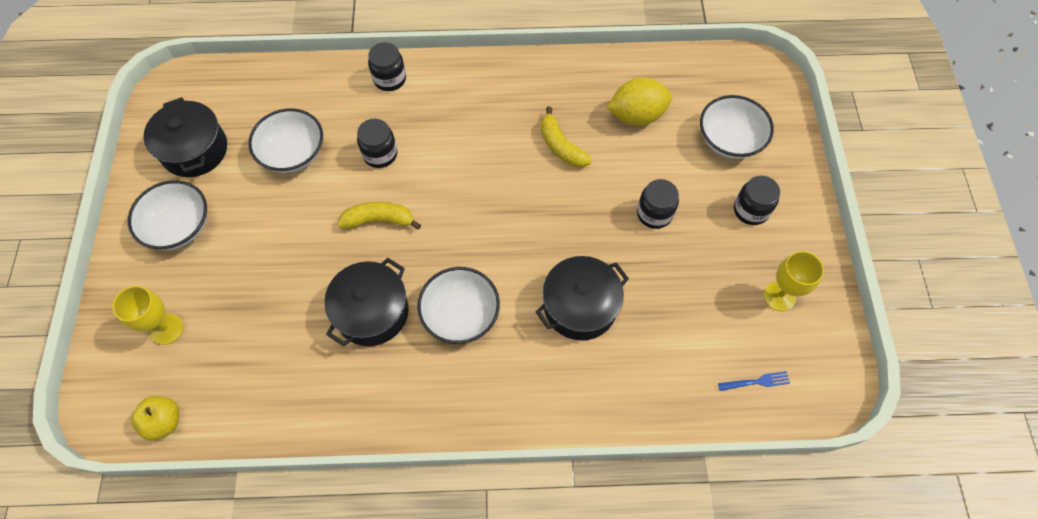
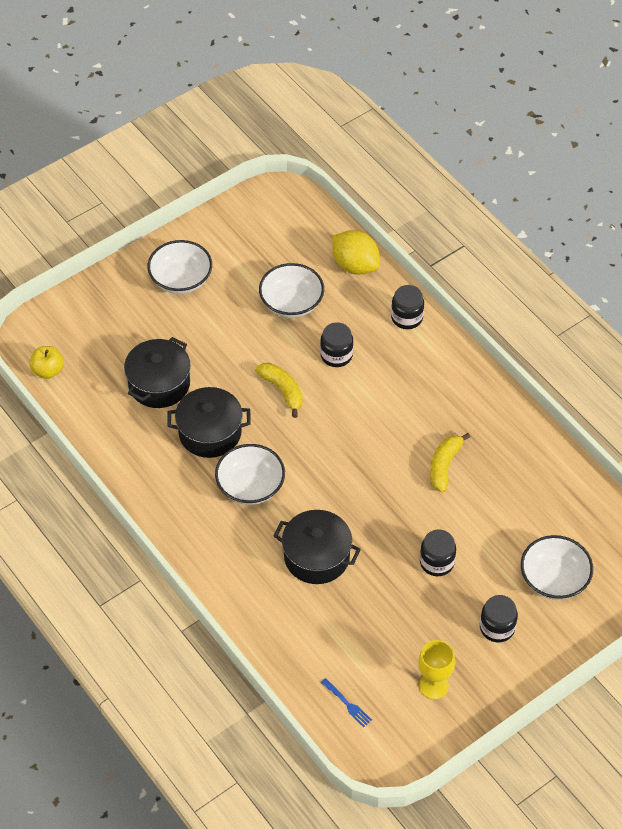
camera: 55 degrees right, 10 degrees down
(166, 329) = (106, 327): yellow goblet -> none
(195, 150) = (244, 245): black pot -> black pot (159, 384)
(636, 115) = (519, 501): yellow lemon -> yellow lemon (355, 265)

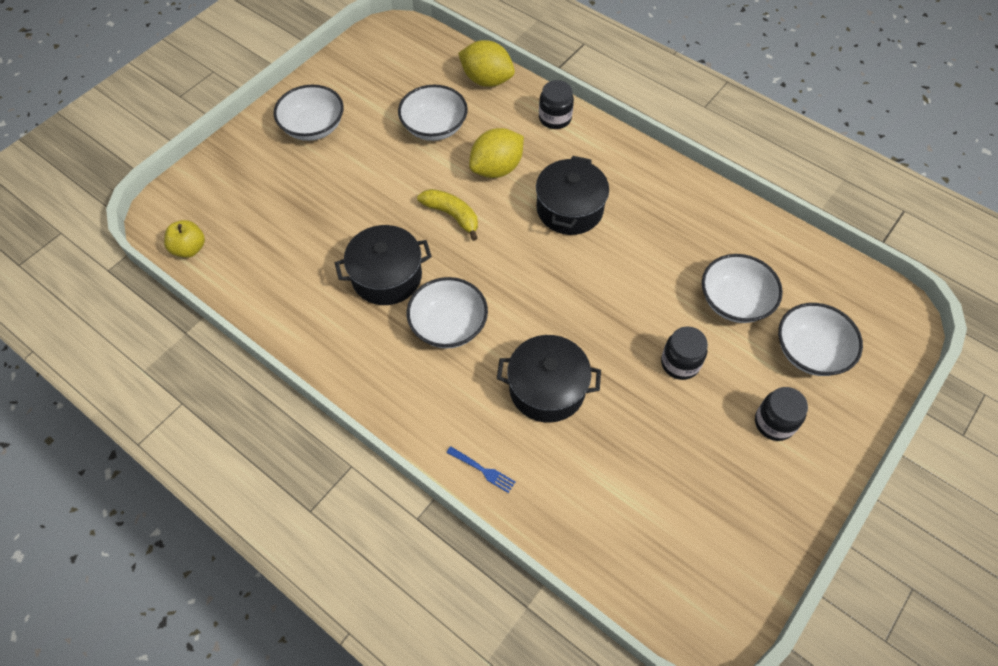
camera: 15 degrees left, 5 degrees up
(159, 384) = (317, 237): black pot -> black pot (569, 209)
(336, 355) = (496, 168): black jar -> yellow lemon
(347, 704) = (643, 563): blue fork -> blue fork (483, 470)
(433, 685) = (733, 512): yellow goblet -> none
(444, 465) = (647, 256): yellow banana -> none
(506, 522) = (734, 301): none -> white bowl

